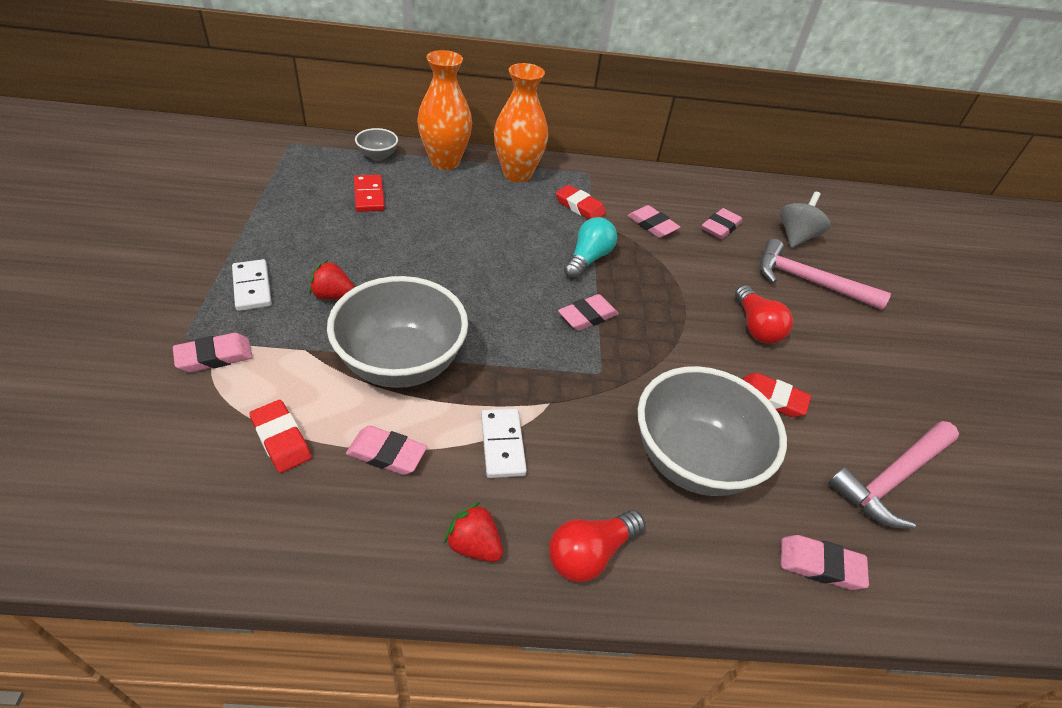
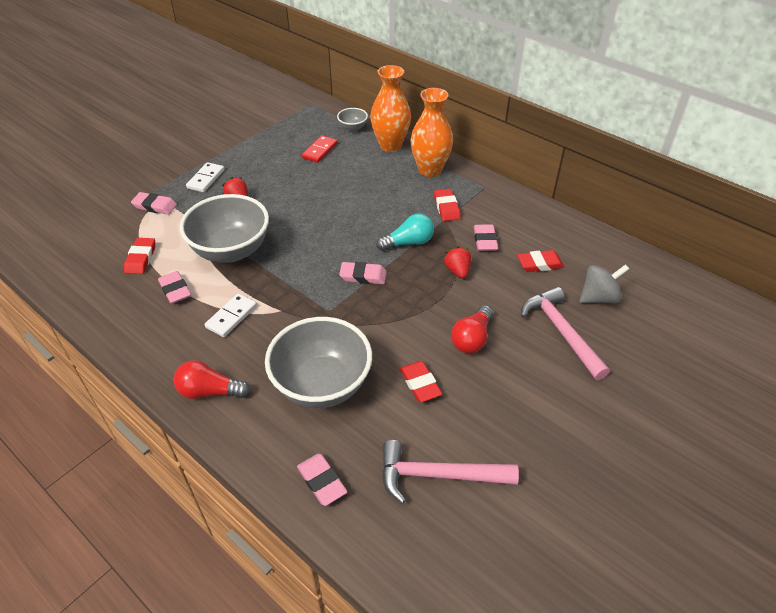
camera: 45 degrees right, 0 degrees up
(474, 545) = (164, 353): red strawberry -> red strawberry (457, 271)
(720, 227) = (539, 264): pink eraser -> red eraser

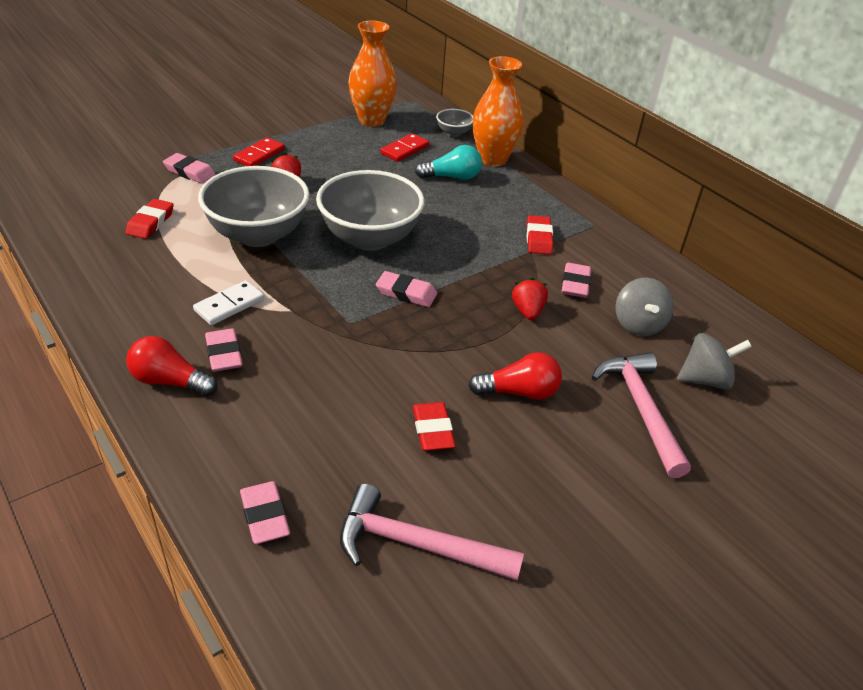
camera: 10 degrees right, 5 degrees down
(175, 290) = (176, 263): pink eraser -> pink eraser (224, 354)
(206, 179) = (259, 155): white domino -> red domino
(322, 385) = (308, 404): grey bowl -> grey bowl (370, 238)
(408, 243) = (476, 268): turquoise light bulb -> turquoise light bulb (452, 177)
(430, 170) = (532, 194): orange vase -> orange vase (372, 120)
(472, 338) = (519, 392): red light bulb -> red light bulb turned 135 degrees counterclockwise
(539, 264) = (638, 324): red eraser -> grey spinning top

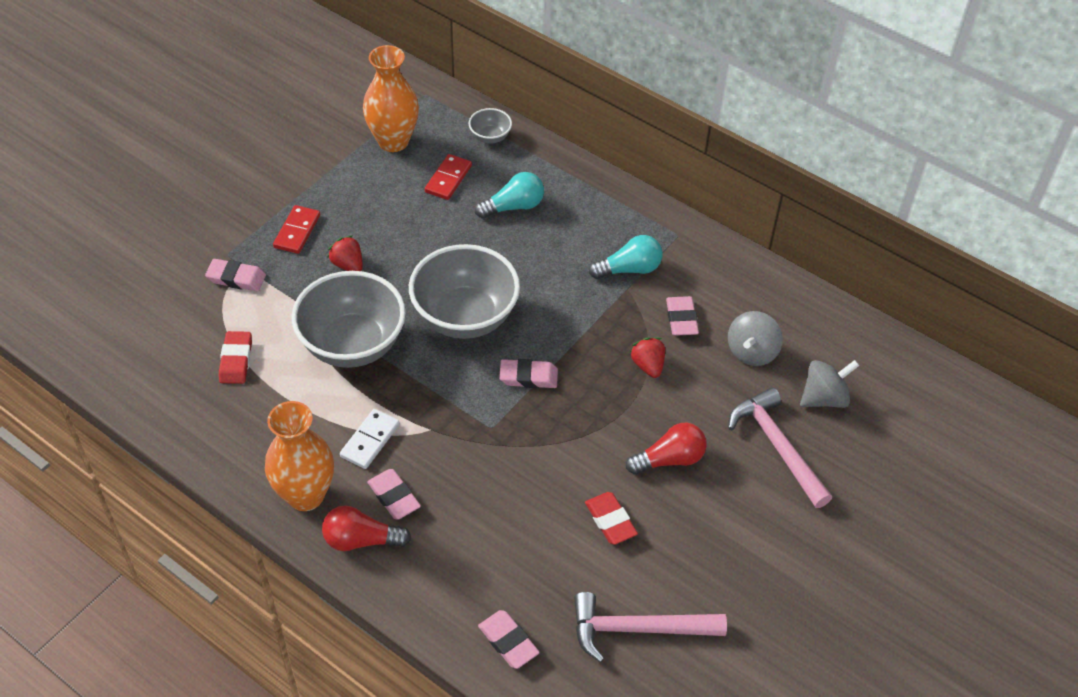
camera: 15 degrees left, 10 degrees up
(493, 159) = (546, 167): orange vase -> orange vase (305, 495)
(538, 238) = (629, 269): red eraser -> turquoise light bulb
(638, 324) = (752, 352): grey spinning top -> grey spinning top turned 45 degrees clockwise

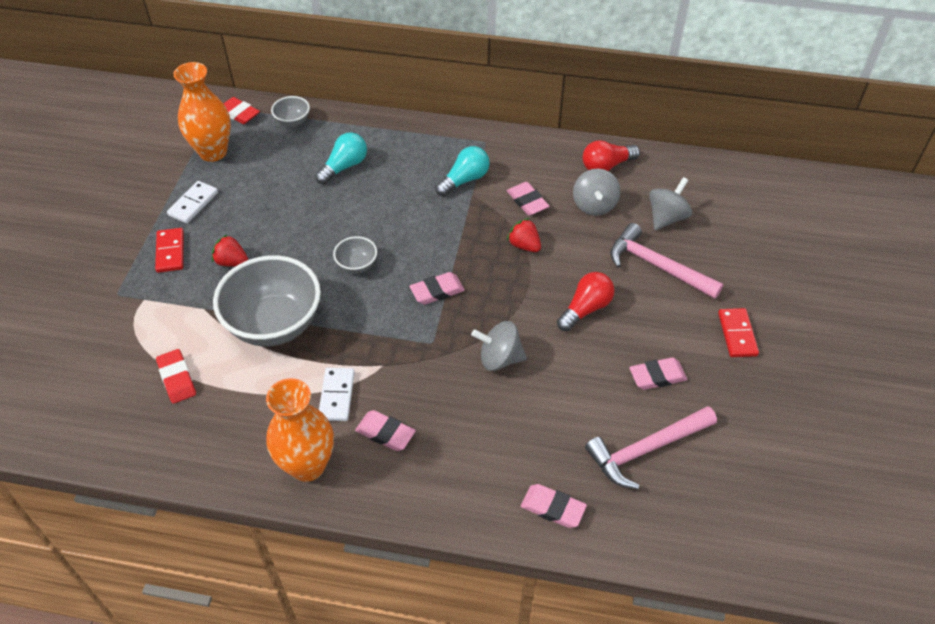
camera: 25 degrees left, 0 degrees up
(236, 278) = (137, 310): pink eraser -> pink eraser (657, 376)
(344, 189) = (193, 204): none -> white domino
(361, 540) = (379, 481): red light bulb -> red light bulb (606, 166)
(448, 179) = (277, 165): red domino -> red domino (737, 334)
(465, 317) = (357, 265): grey bowl -> grey bowl, size x0.44
(548, 472) = (499, 358): none -> grey spinning top
(610, 521) = (571, 375): red eraser -> red eraser (239, 113)

